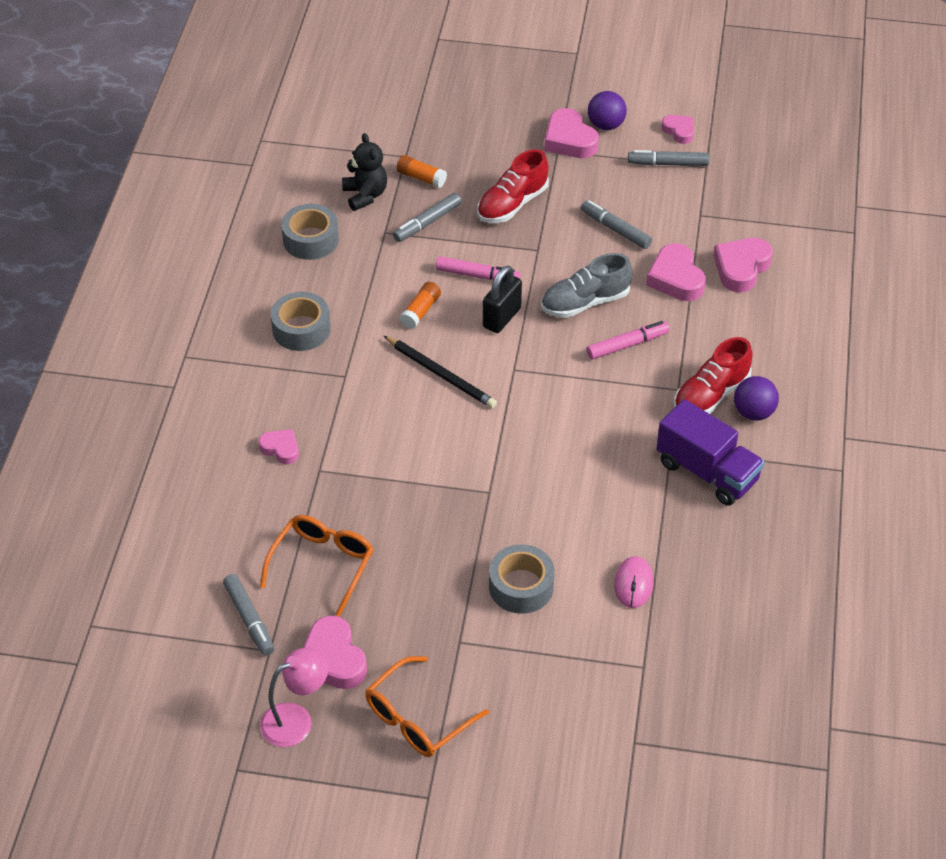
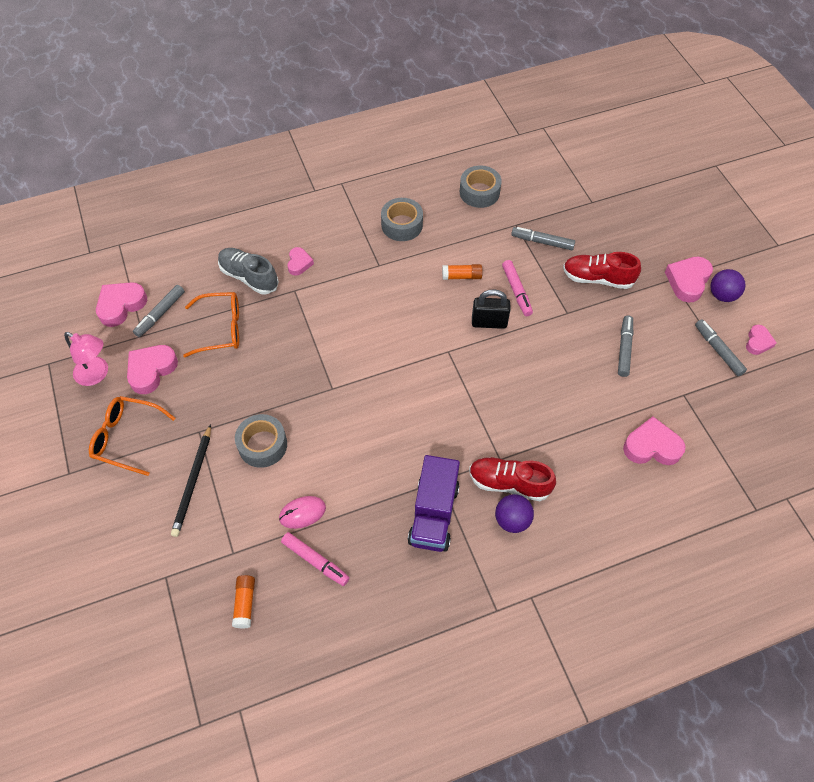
camera: 60 degrees right, 10 degrees up
(365, 195) = (539, 199): black teddy bear -> none
(421, 178) = (579, 219): orange glue stick -> orange glue stick (245, 603)
(441, 374) = (415, 313): black pencil -> black pencil (193, 482)
(585, 302) = (540, 363): grey shoe -> grey shoe (249, 277)
(627, 345) = (519, 407): pink marker -> pink marker (315, 561)
(676, 278) = (607, 408): pink heart -> pink heart (121, 305)

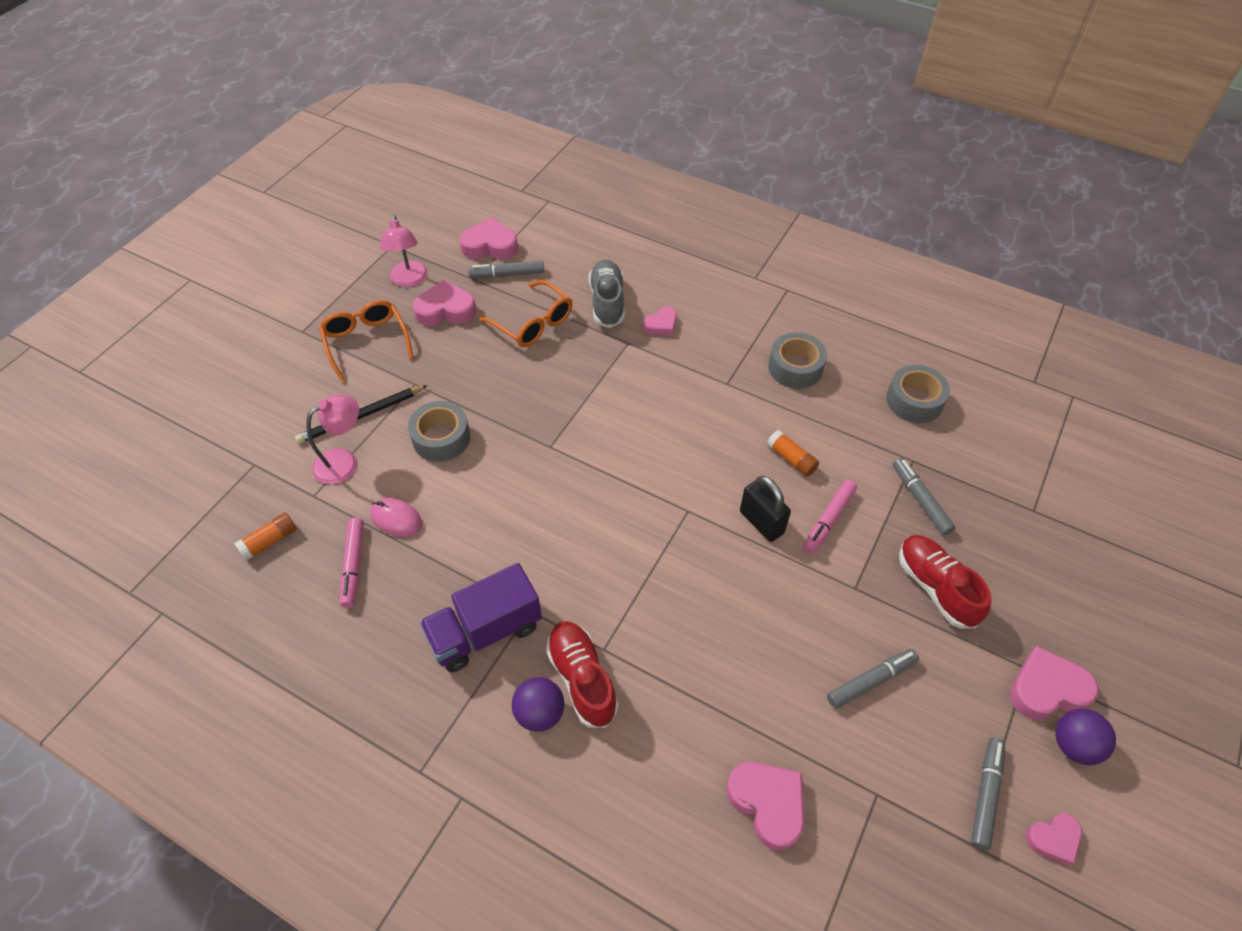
camera: 50 degrees right, 5 degrees down
(222, 516) = (344, 462): none -> pink lamp

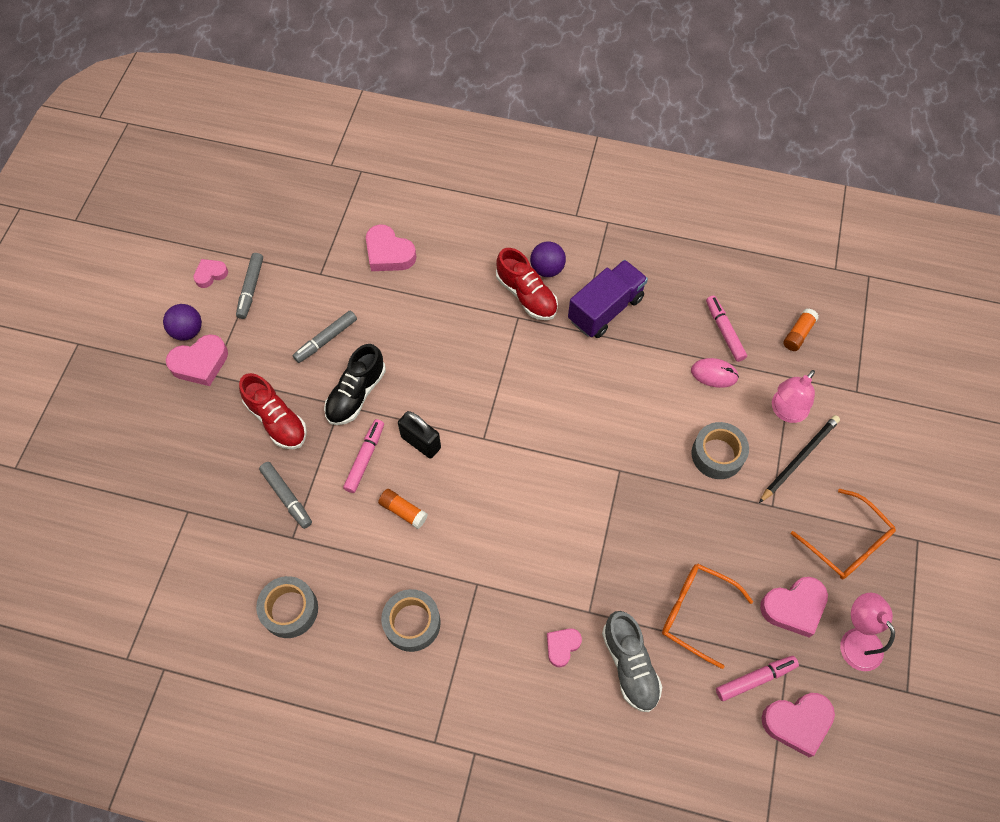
camera: 165 degrees right, 10 degrees up
(507, 274) = (755, 679): grey marker -> pink marker
(834, 596) = (356, 394): none -> black shoe

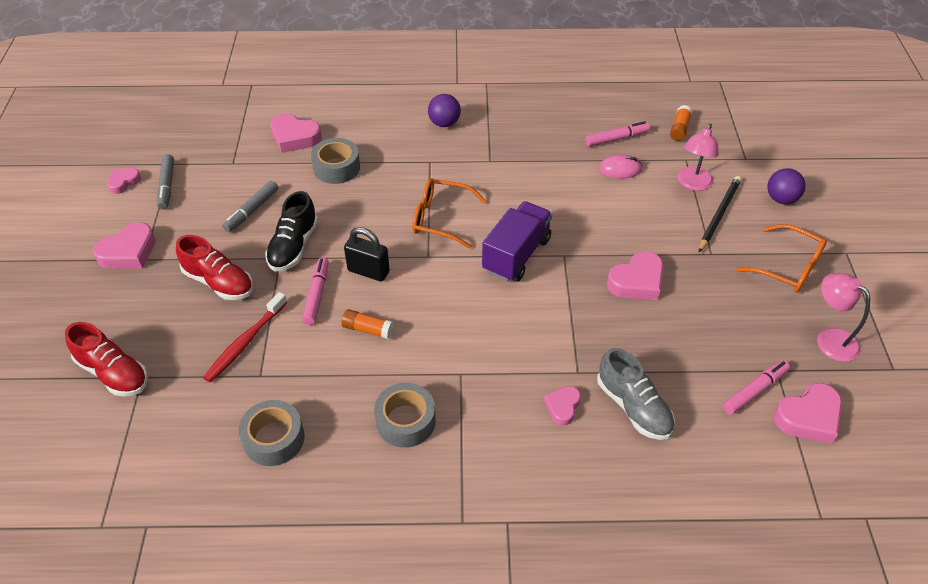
camera: 15 degrees left, 15 degrees down
(188, 331) = (110, 229): purple ball -> purple ball (781, 199)
(287, 497) = (245, 342): grey marker -> red toothbrush
(526, 295) = (432, 144): red shoe -> red shoe (113, 373)
(605, 309) = (506, 142): purple truck -> purple truck (516, 255)
(695, 612) = (677, 350): orange glasses -> orange glasses (440, 218)
(717, 454) = (647, 226): grey tape -> grey tape (336, 168)
(724, 331) = (616, 138): pink marker -> pink marker turned 105 degrees clockwise
(793, 607) = (764, 326): pink heart -> pink heart (637, 281)

